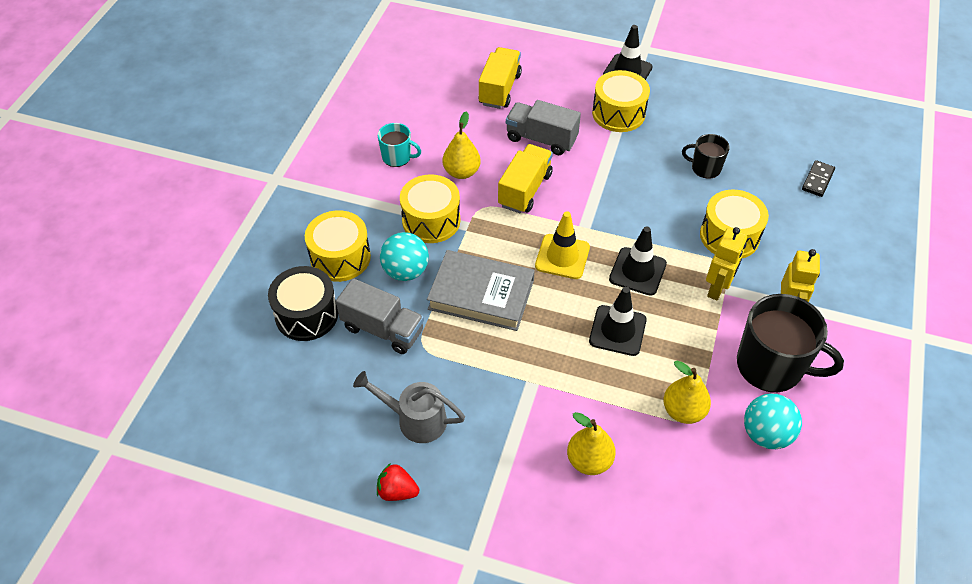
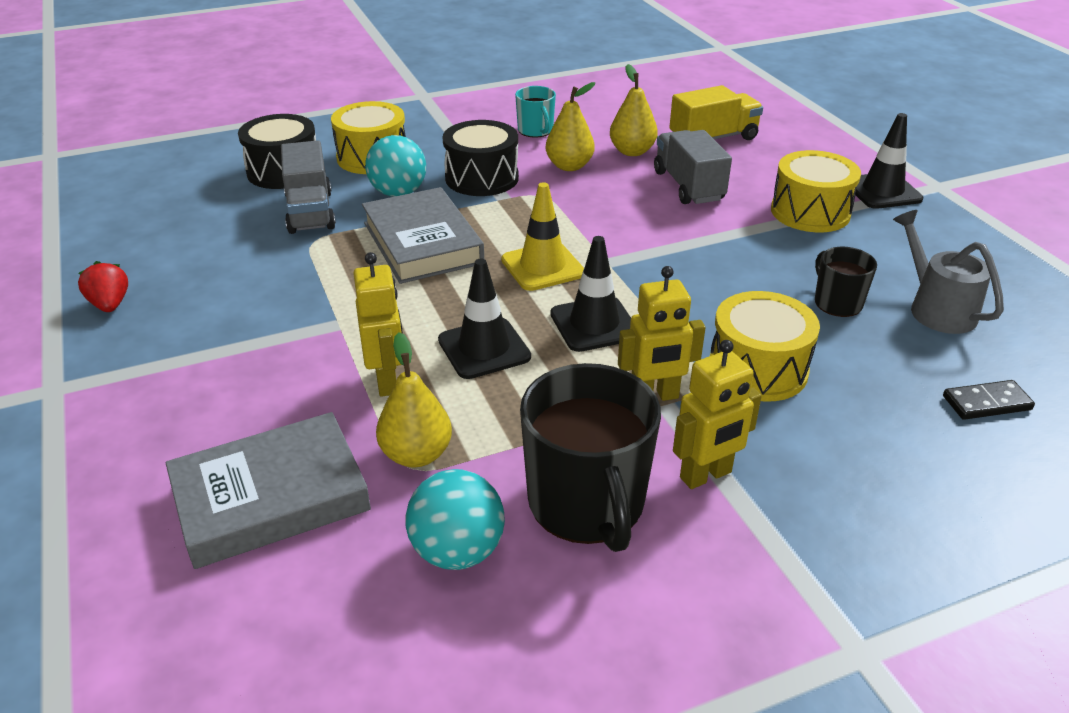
camera: 50 degrees right, 15 degrees down
(414, 419) = (213, 275): grey watering can -> grey watering can (935, 308)
(431, 220) = (482, 178): yellow drum -> black drum
(525, 190) = (602, 207): yellow truck -> none
(589, 460) = (262, 411): yellow pear -> yellow pear (632, 151)
(610, 389) = (387, 381): none -> yellow robot
(668, 491) = (271, 497): none -> grey book

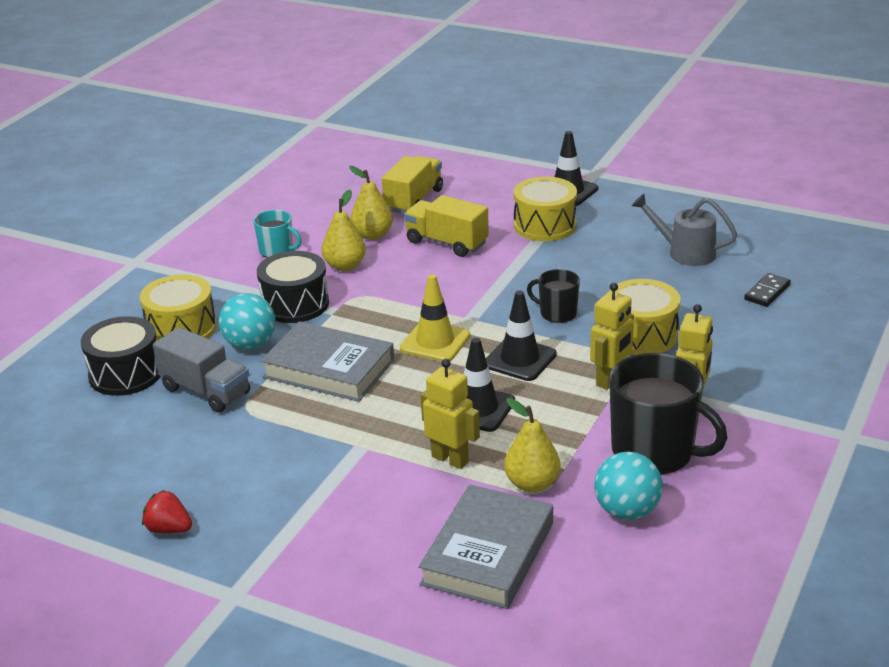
camera: 40 degrees left, 5 degrees down
(688, 186) = (447, 243): grey truck -> yellow truck
(837, 302) = (632, 275): black mug -> black mug (557, 313)

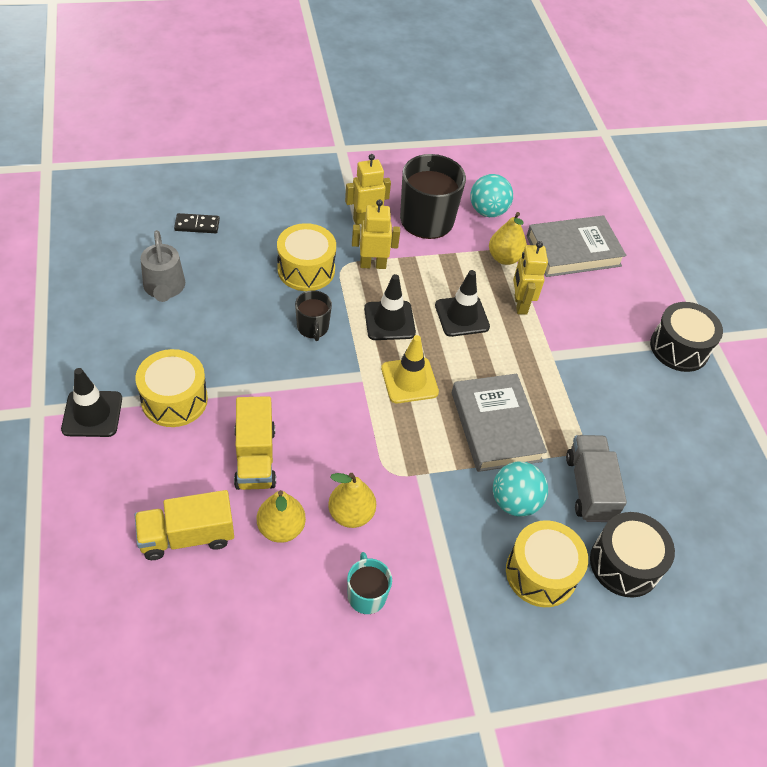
camera: 135 degrees left, 20 degrees up
(169, 529) = (709, 404): red strawberry -> none
(295, 304) = (437, 511): black drum -> black drum (679, 348)

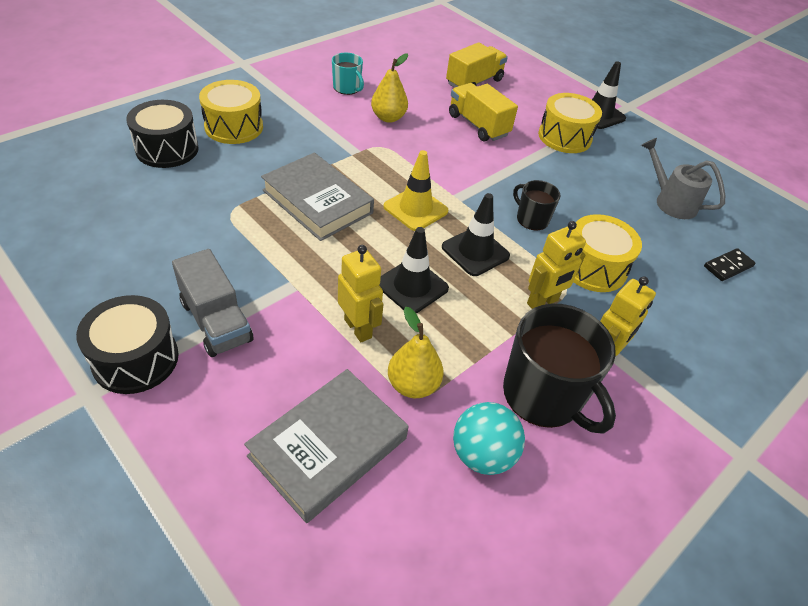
camera: 150 degrees right, 5 degrees down
(281, 528) = (425, 99): yellow pear -> none
(514, 502) = (273, 158): turquoise ball -> none
(589, 488) = (212, 186): grey truck -> grey truck (216, 321)

